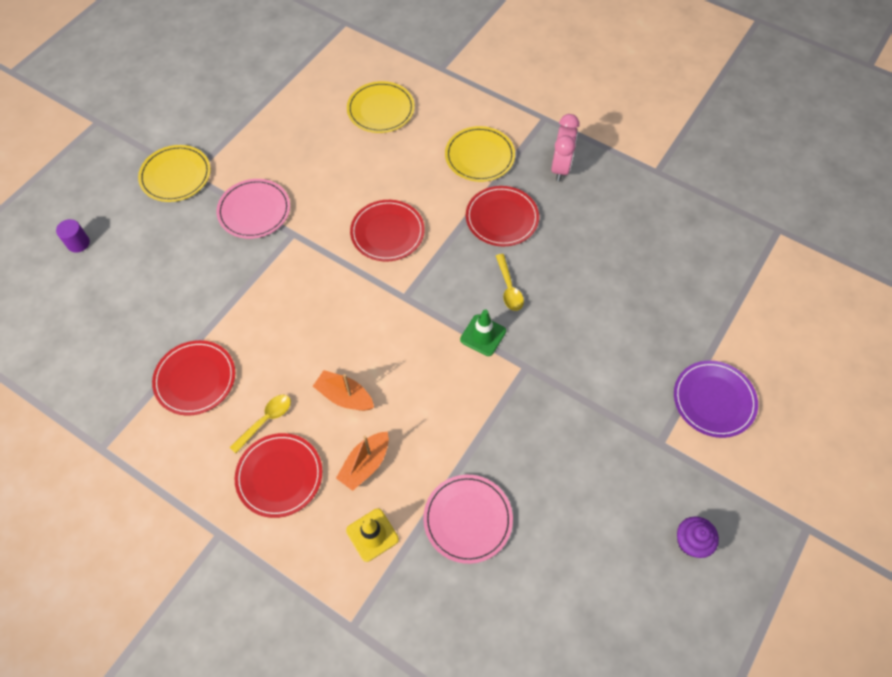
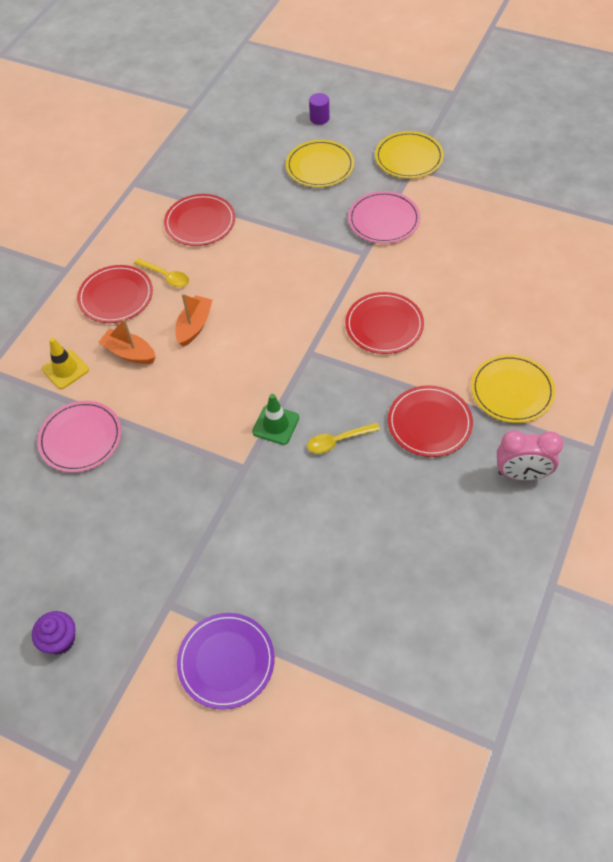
camera: 85 degrees right, 5 degrees down
(381, 109) = (548, 291): yellow plate -> yellow plate (320, 166)

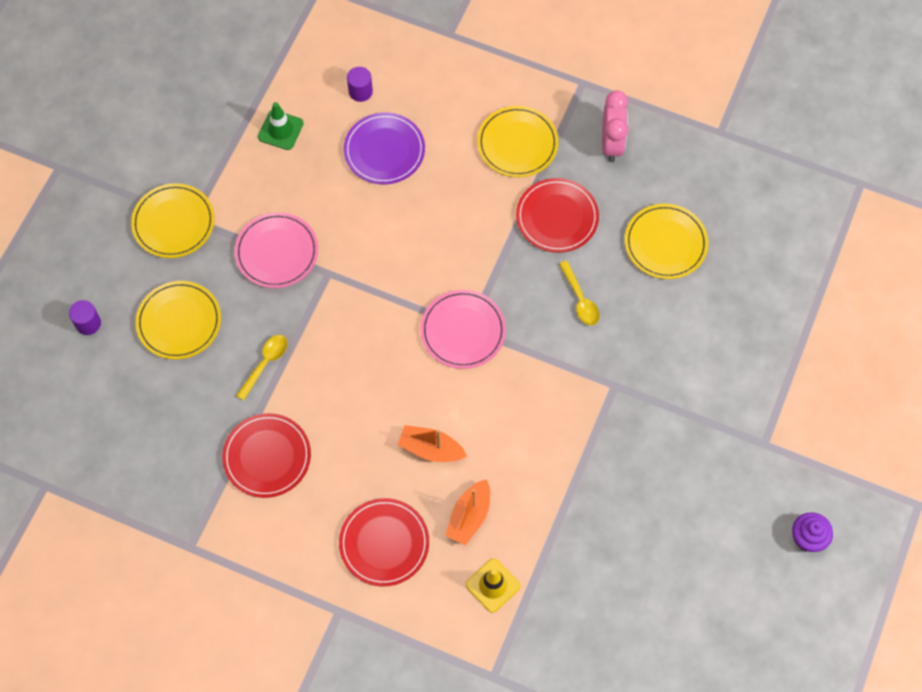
camera: 95 degrees left, 10 degrees up
(80, 438) = (584, 553): pink plate -> pink plate (463, 331)
(165, 276) = (354, 489): yellow spoon -> yellow spoon (265, 364)
(226, 661) = (813, 389): purple plate -> purple plate (384, 150)
(276, 425) = (562, 358): green traffic cone -> green traffic cone (280, 130)
(384, 325) = (433, 255): red plate -> none
(404, 521) = (665, 243): none -> yellow plate
(554, 269) = (360, 91): none -> purple cylinder

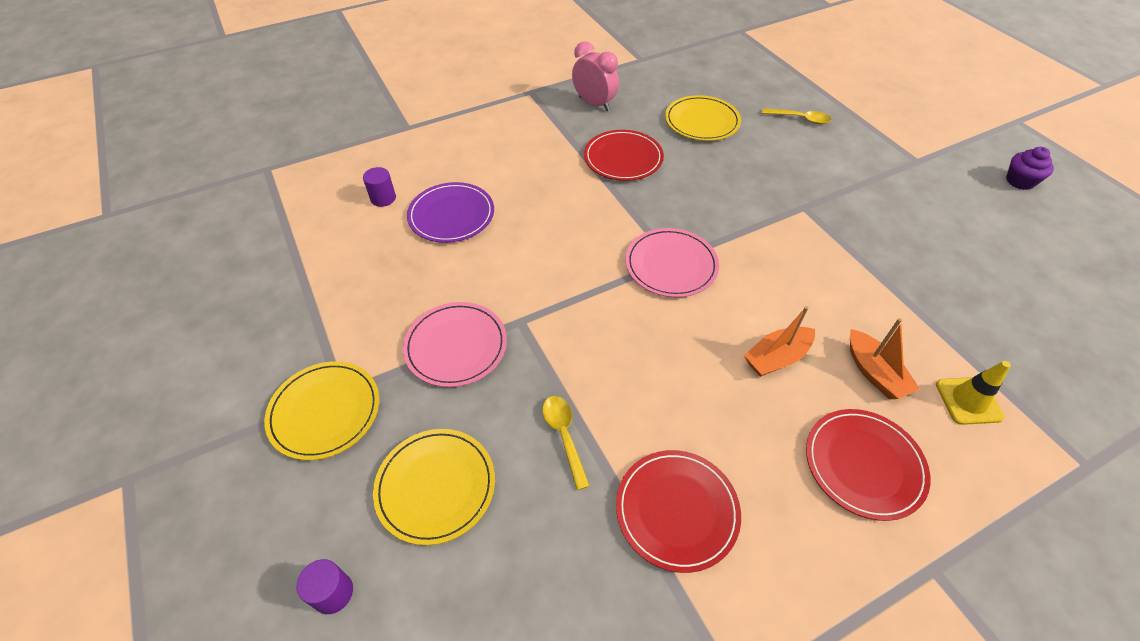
camera: 50 degrees left, 15 degrees down
(280, 130) = (346, 267): green traffic cone -> none
(517, 143) = (538, 144): yellow plate -> none
(580, 299) = (707, 184): yellow spoon -> yellow spoon (800, 119)

